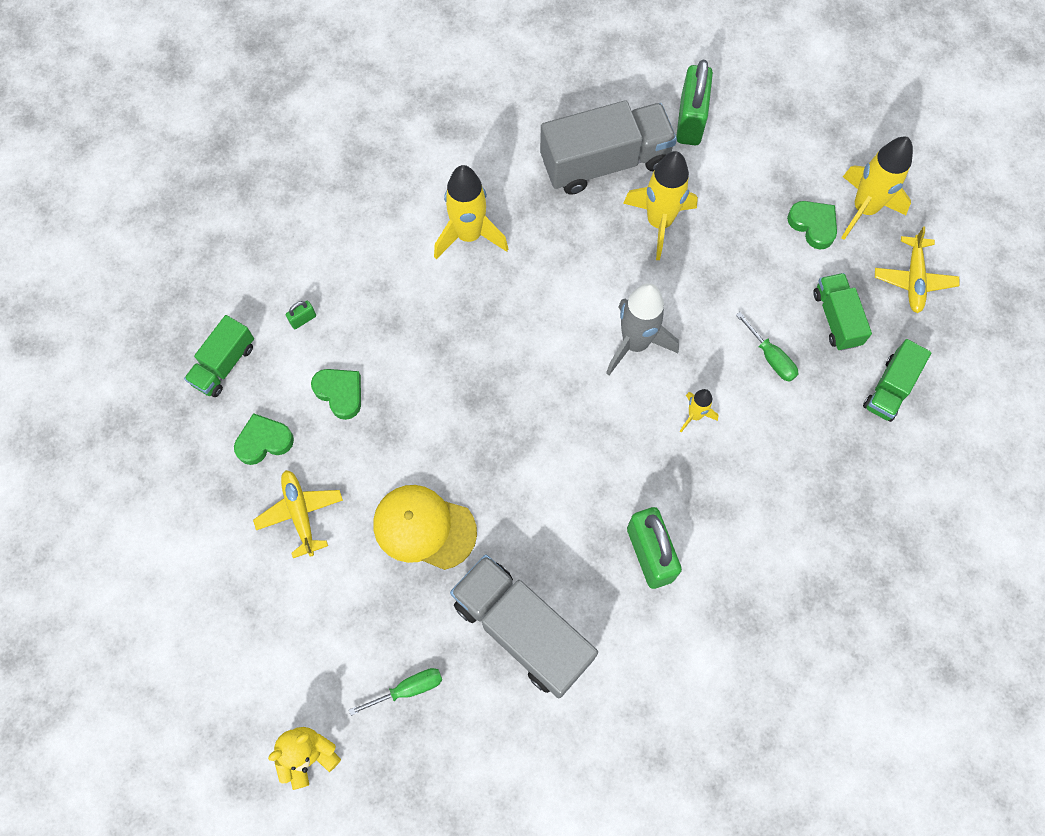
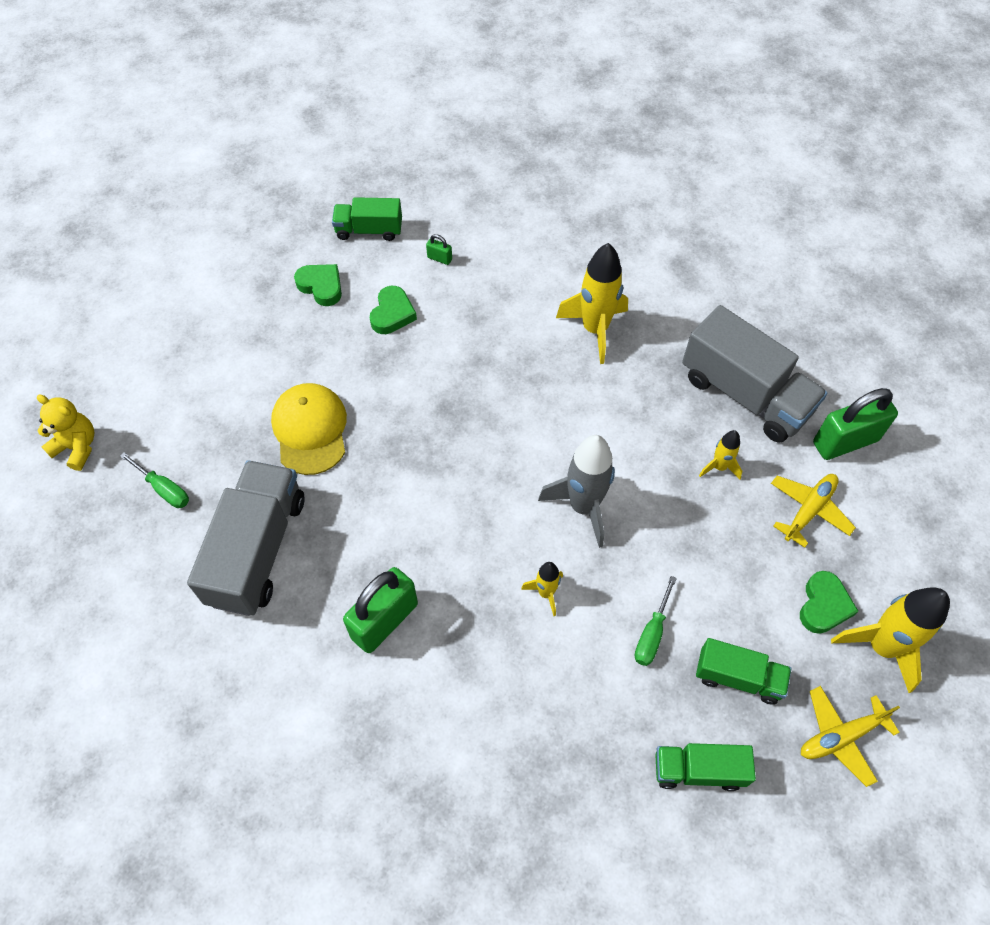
camera: 60 degrees right, 10 degrees down
(300, 513) = (275, 340): yellow plane -> yellow plane (808, 510)
(659, 222) = (719, 467): yellow rocket -> yellow rocket, size x0.52
(836, 318) = (738, 677): green truck -> green truck turned 60 degrees clockwise

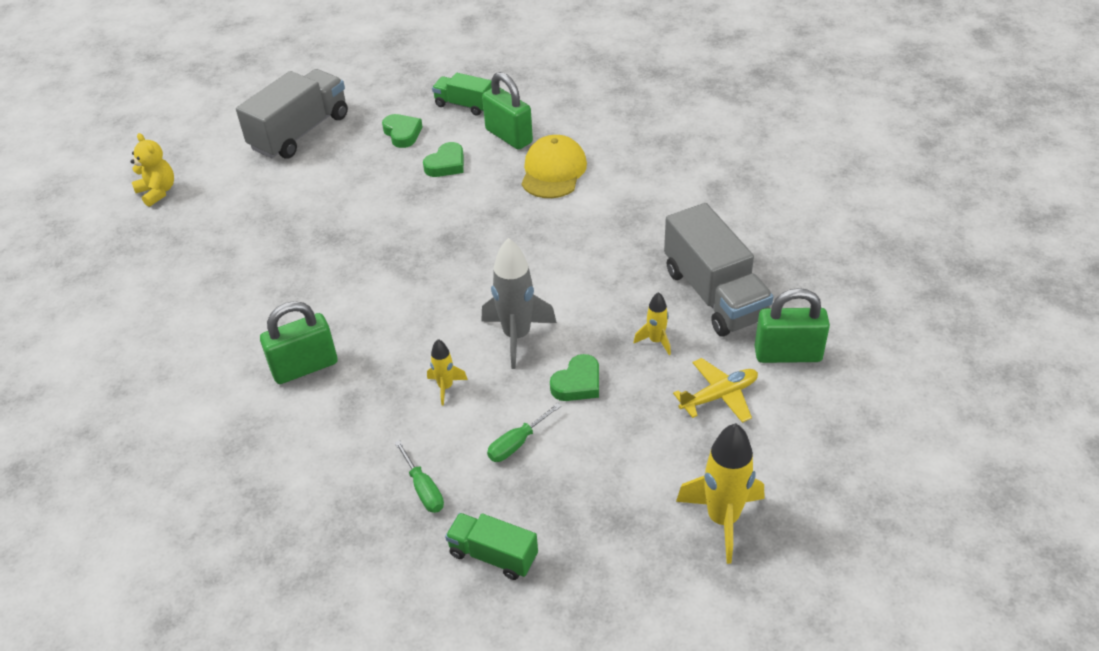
camera: 25 degrees right, 15 degrees down
(163, 489) = (200, 234): green screwdriver -> green screwdriver (423, 489)
(257, 550) = (241, 292): grey truck -> grey truck (300, 132)
(310, 430) = (332, 225): yellow cap -> yellow cap (553, 171)
(439, 258) = (509, 136): green padlock -> green padlock, size x2.40
(595, 329) = (608, 215): yellow rocket -> none
(738, 677) = (573, 499): green truck -> none
(823, 605) = (687, 471): green heart -> green heart (577, 383)
(840, 737) = (639, 575): yellow plane -> none

